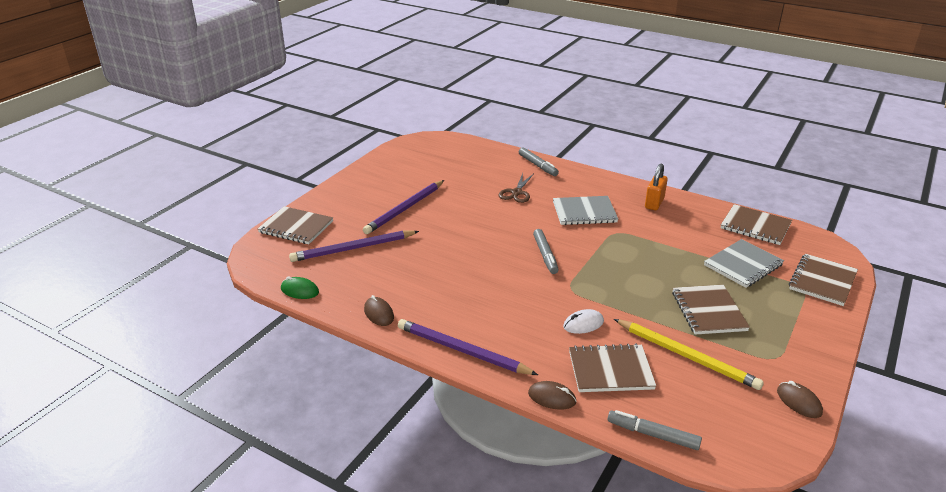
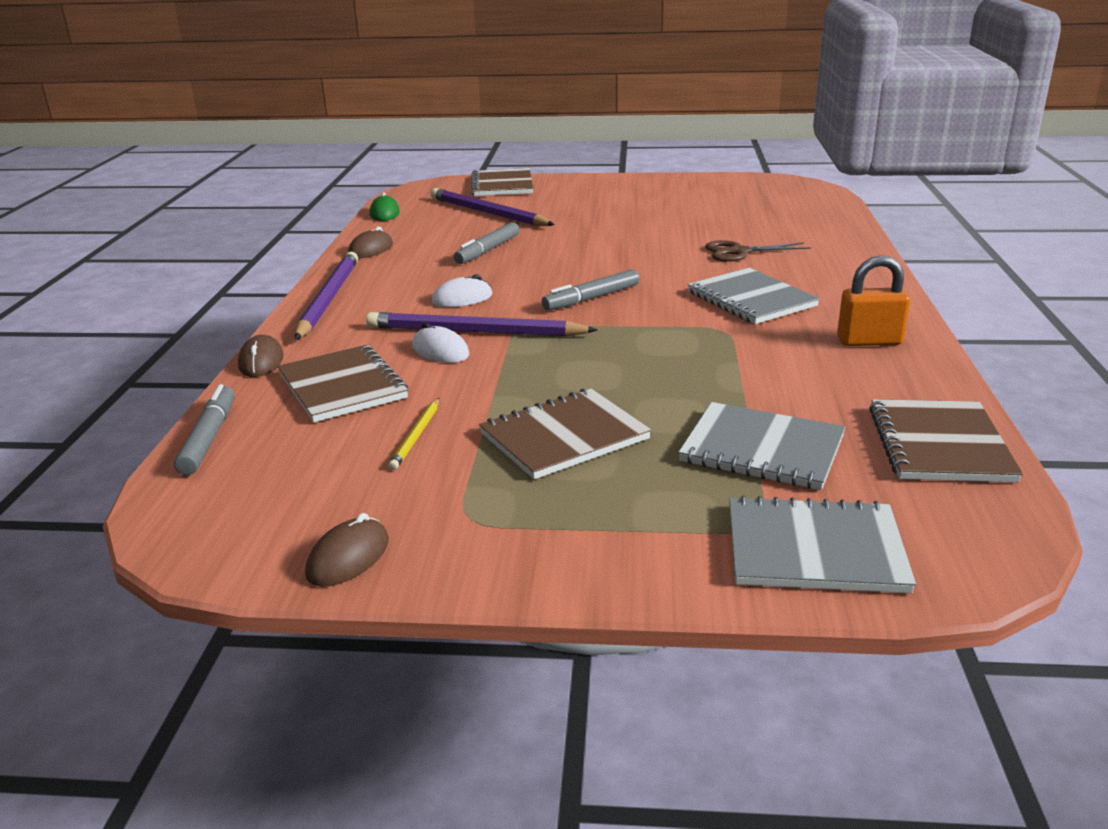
camera: 65 degrees right, 5 degrees down
(405, 209) = (604, 213): purple pencil -> purple pencil (475, 332)
(508, 298) = (462, 299): none -> white mouse
(538, 165) = (843, 248): grey marker -> grey marker (487, 250)
(686, 356) = (416, 436): yellow pencil -> yellow pencil, size x0.48
(822, 281) = (814, 549): brown notebook -> grey notebook

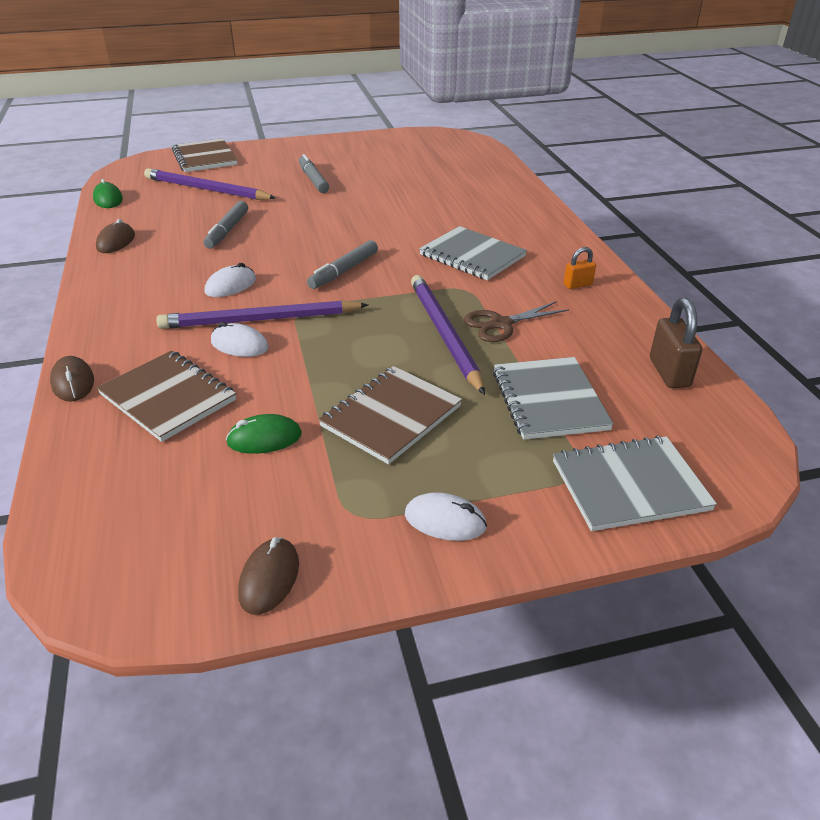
camera: 20 degrees left, 10 degrees up
(209, 438) = (66, 477): grey marker -> grey marker (313, 180)
(328, 299) = (103, 302): purple pencil -> purple pencil (444, 334)
(416, 436) = (264, 438): yellow pencil -> green mouse
(566, 542) = (445, 521): none -> white mouse
(739, 252) = (441, 209): brown scissors -> brown scissors (501, 324)
(762, 449) = (549, 400): grey notebook -> grey notebook turned 75 degrees clockwise
(869, 341) = (577, 285): orange padlock -> orange padlock, size x0.59
(939, 444) = (669, 373): brown notebook -> brown padlock

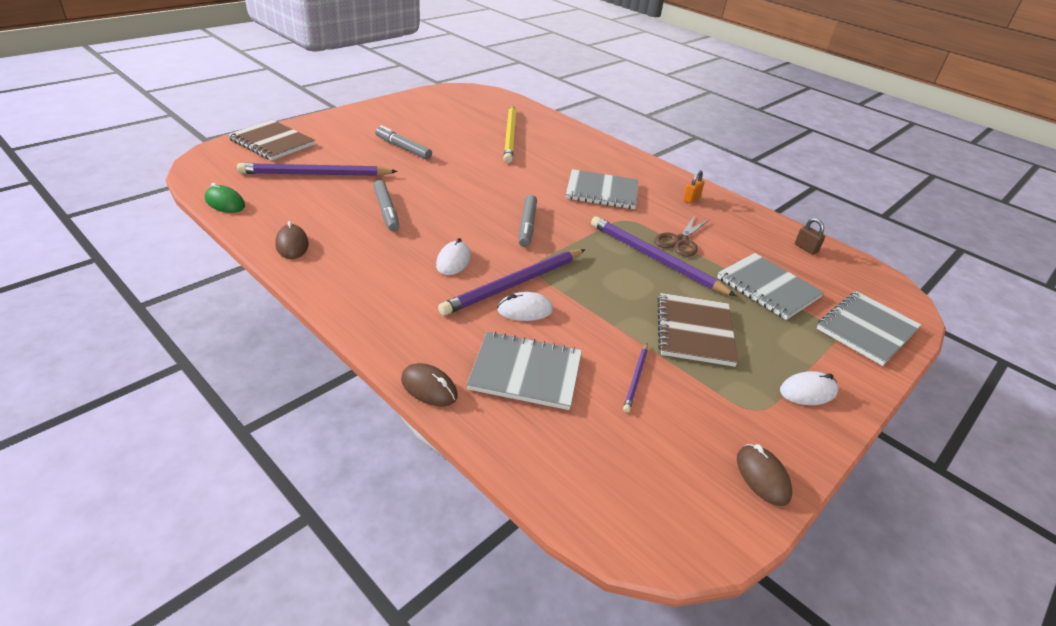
camera: 35 degrees left, 0 degrees up
(168, 397) = (525, 372): brown notebook -> grey notebook
(264, 438) = (636, 379): green mouse -> purple pencil
(440, 185) = (510, 136): none -> yellow pencil
(669, 373) = (805, 248): brown padlock -> brown padlock, size x0.59

